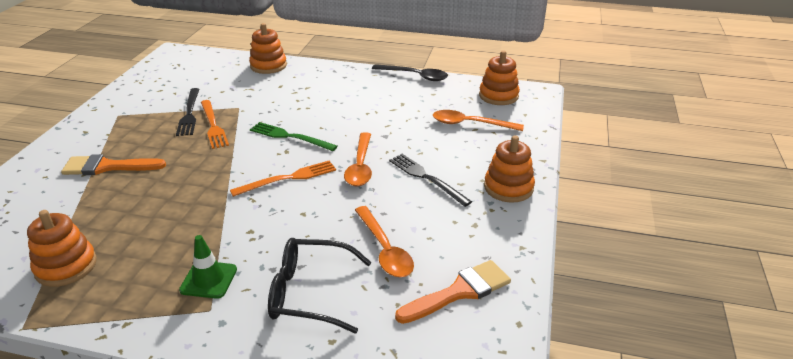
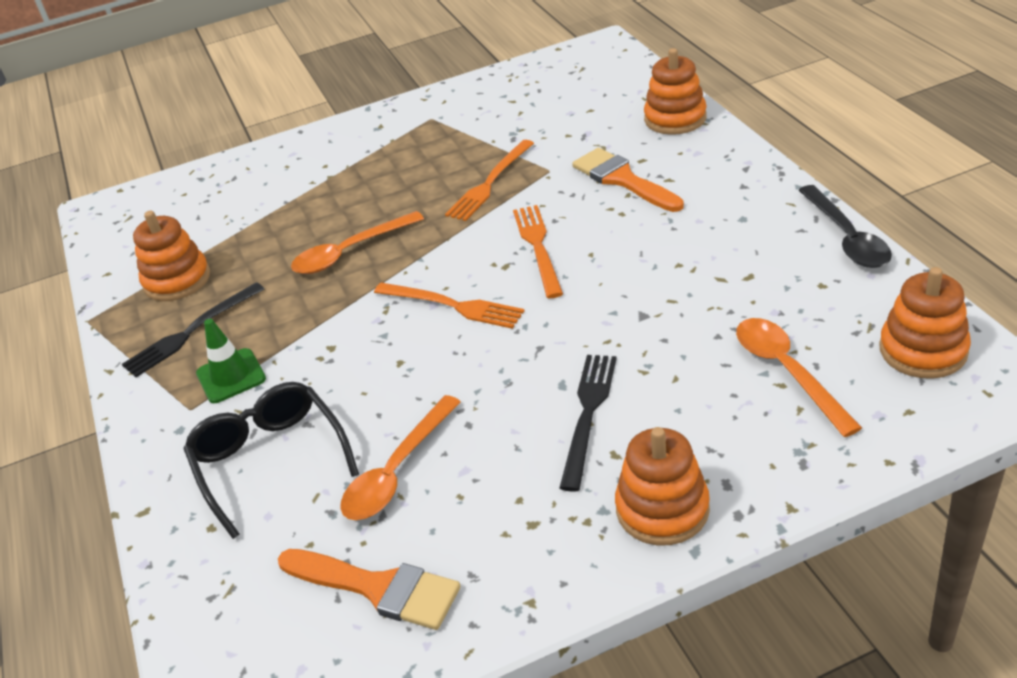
camera: 60 degrees right, 5 degrees up
(108, 167) = (339, 184): orange brush -> orange brush (623, 179)
(189, 113) = (492, 152): black fork -> black fork (191, 332)
(290, 137) = (538, 247): green fork -> orange fork
(360, 166) = (544, 341): orange spoon -> orange spoon (350, 252)

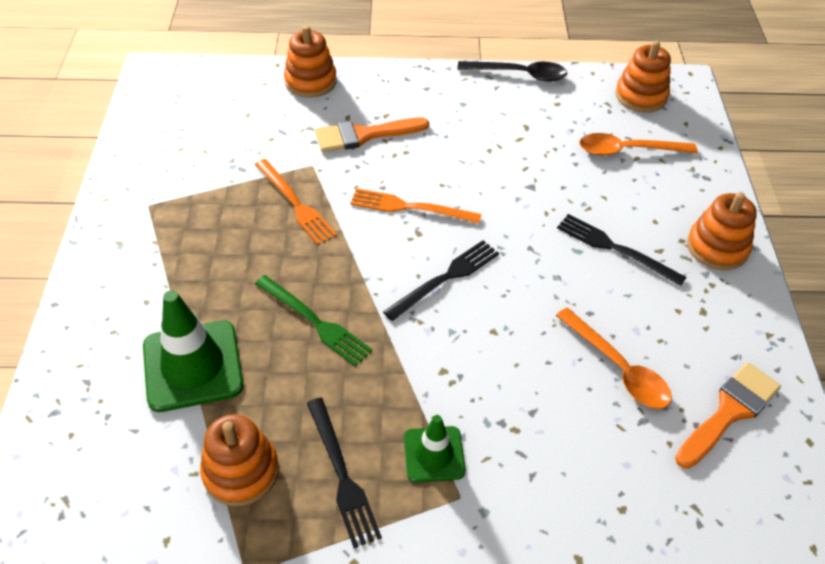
camera: 75 degrees left, 10 degrees up
(270, 214) = (193, 366): none -> green traffic cone
(270, 461) = (565, 448): black glasses -> none
(350, 252) = (314, 322): orange spoon -> green fork
(452, 305) = (445, 278): orange fork -> black fork

